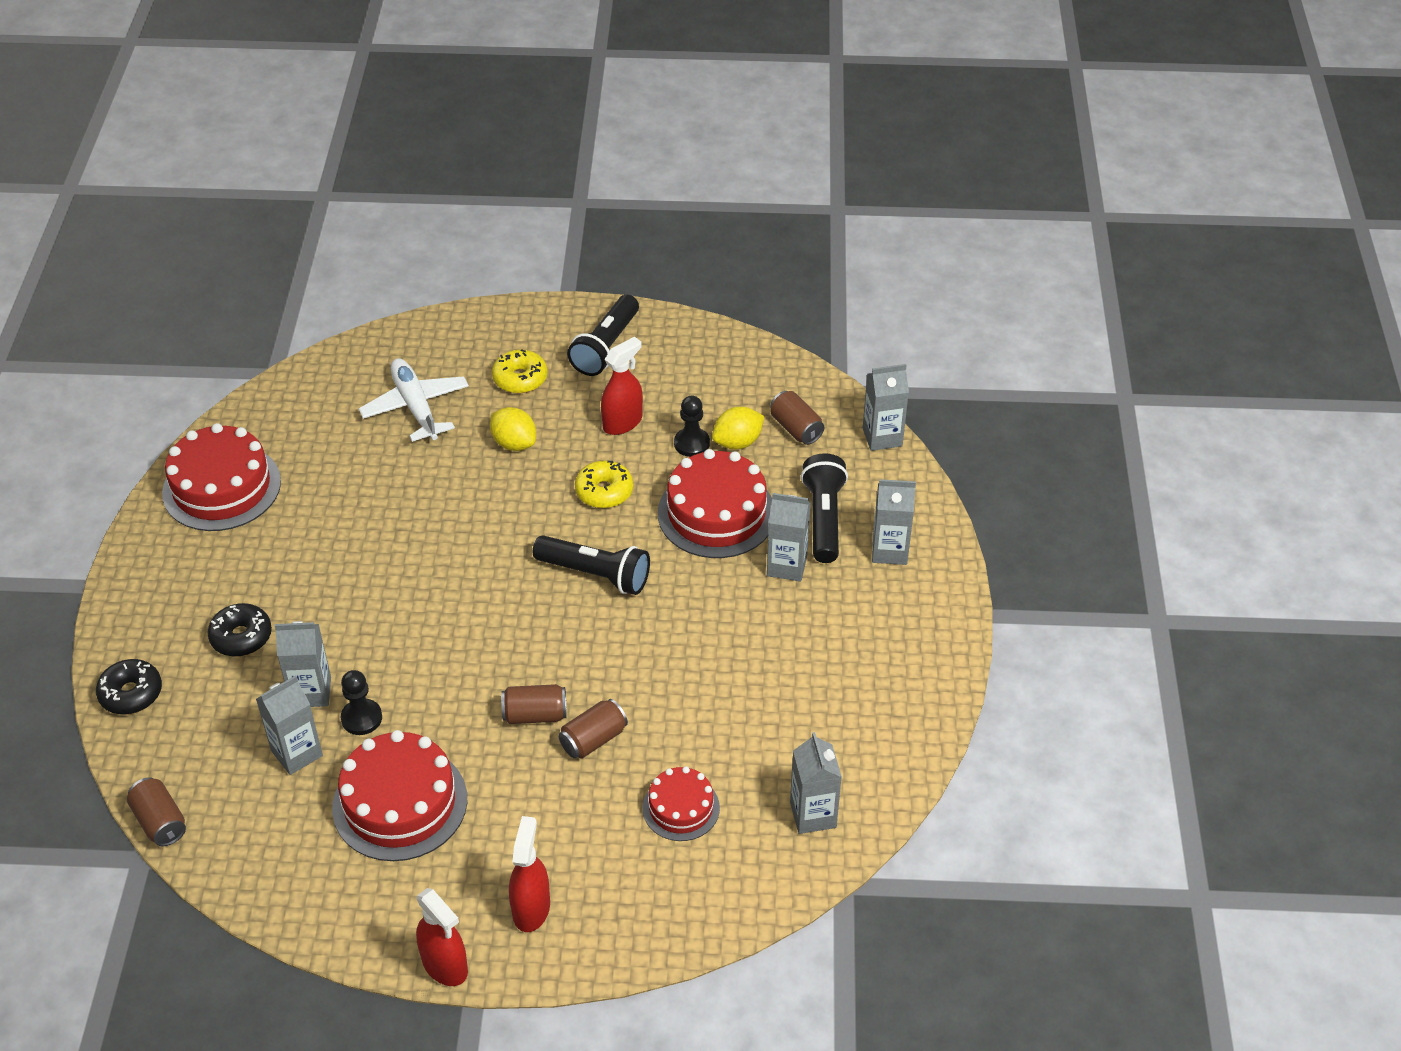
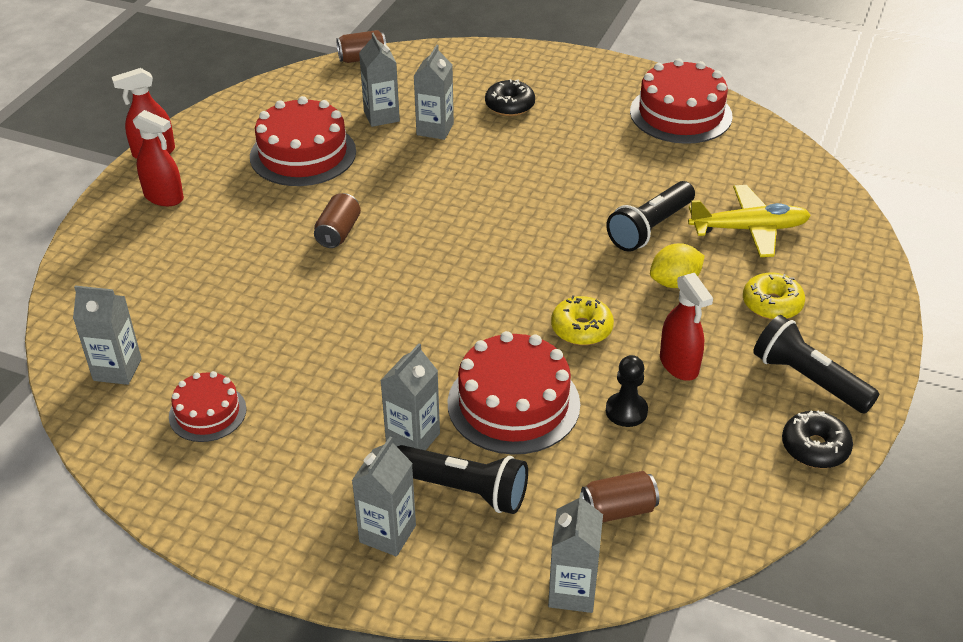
camera: 110 degrees right, 5 degrees down
(131, 693) = (482, 57): black donut -> black donut (815, 447)
(361, 718) = (394, 148): black pawn -> none
(416, 407) = (749, 229): white plane -> yellow plane
(593, 739) = (291, 259): brown can -> none
(595, 575) = (474, 299): black flashlight -> black flashlight (650, 228)
(681, 808) = (187, 292): red cake -> red cake (207, 413)
(737, 442) = (614, 450): yellow lemon -> none

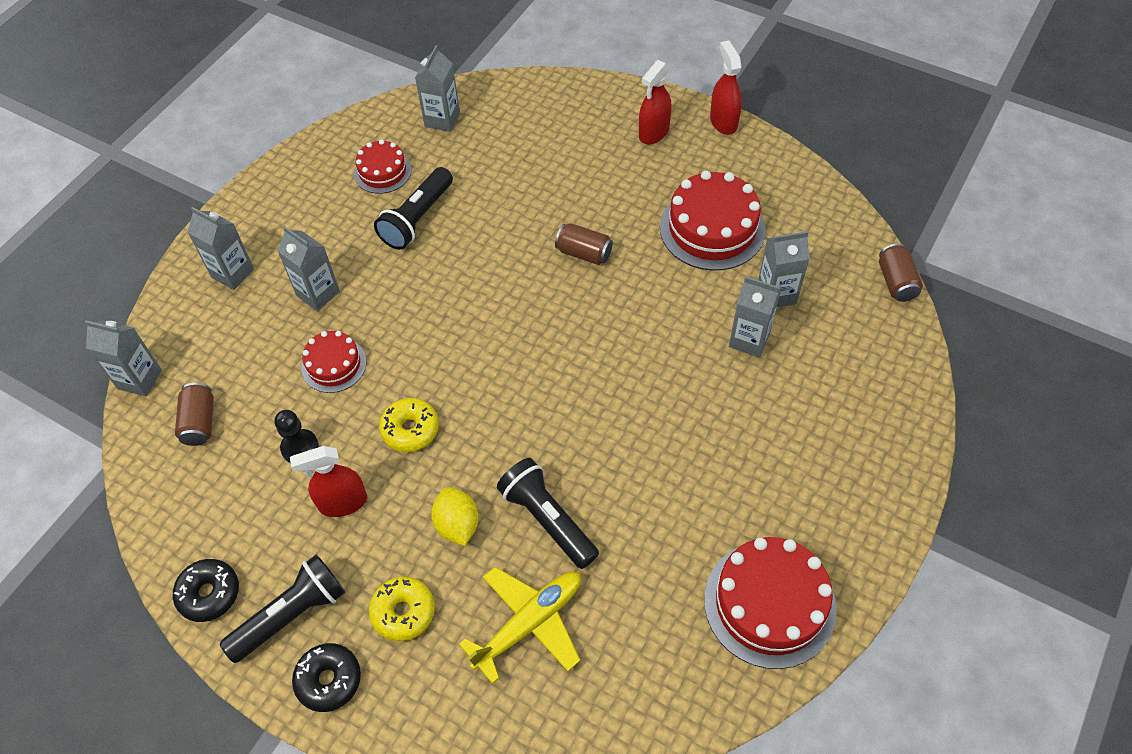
camera: 100 degrees right, 15 degrees up
(464, 490) = (255, 322): black flashlight -> black flashlight (417, 218)
(510, 105) = (794, 416): black donut -> black donut (329, 680)
(513, 403) = (334, 365): red cake -> red cake, size x0.57
(749, 229) = (529, 623): yellow plane -> yellow plane turned 135 degrees counterclockwise

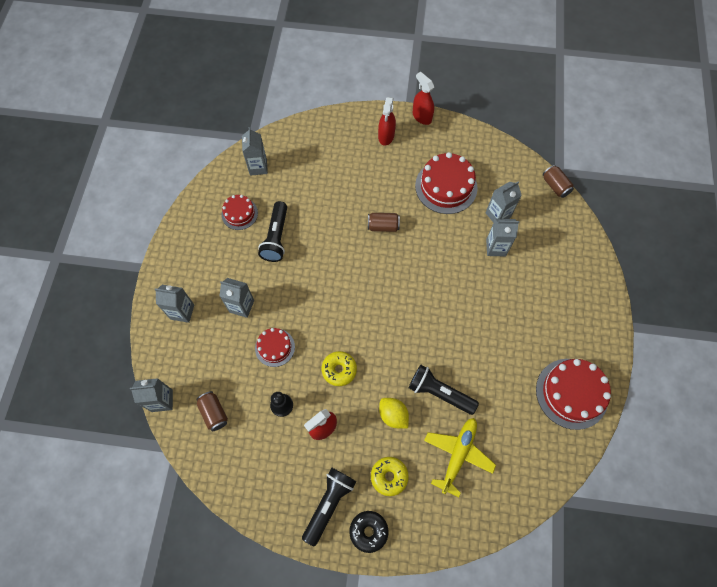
camera: 25 degrees left, 10 degrees up
(209, 594) = (276, 512): black donut -> none

